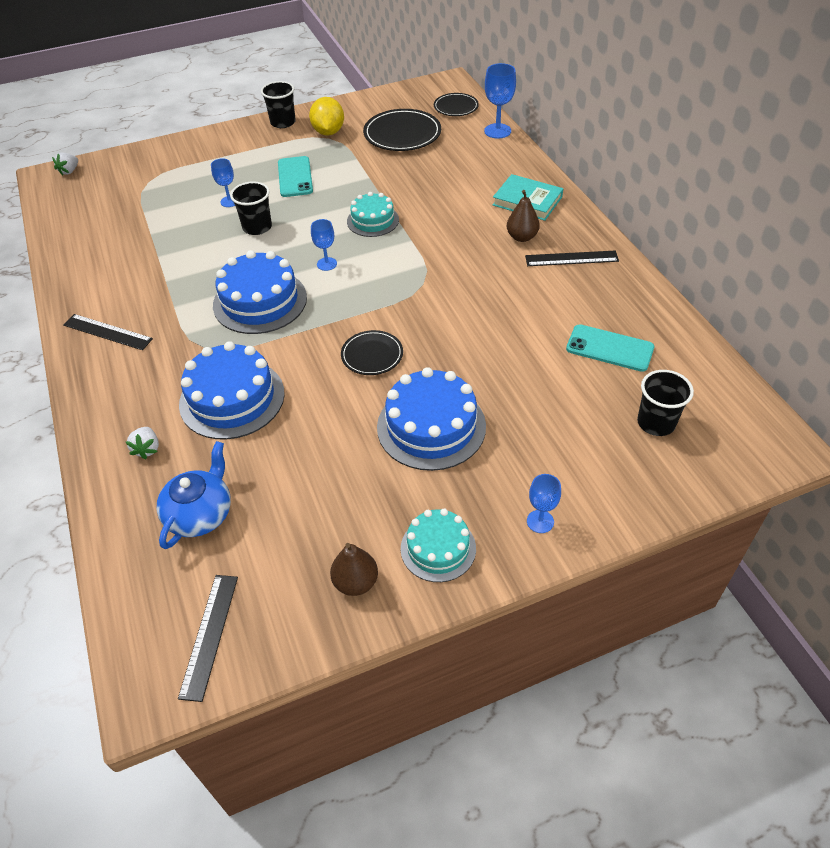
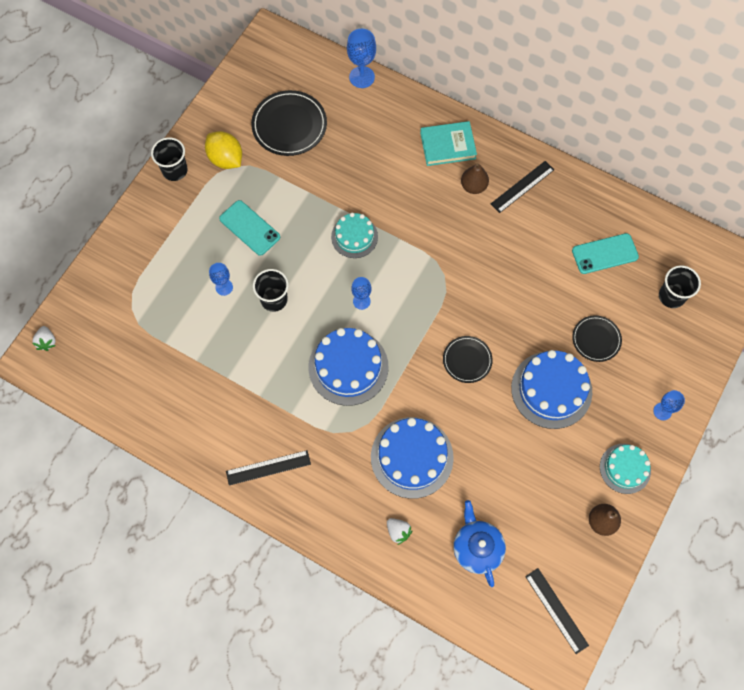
camera: 40 degrees left, 20 degrees up
(456, 107) = (303, 66): black plate -> black plate (596, 339)

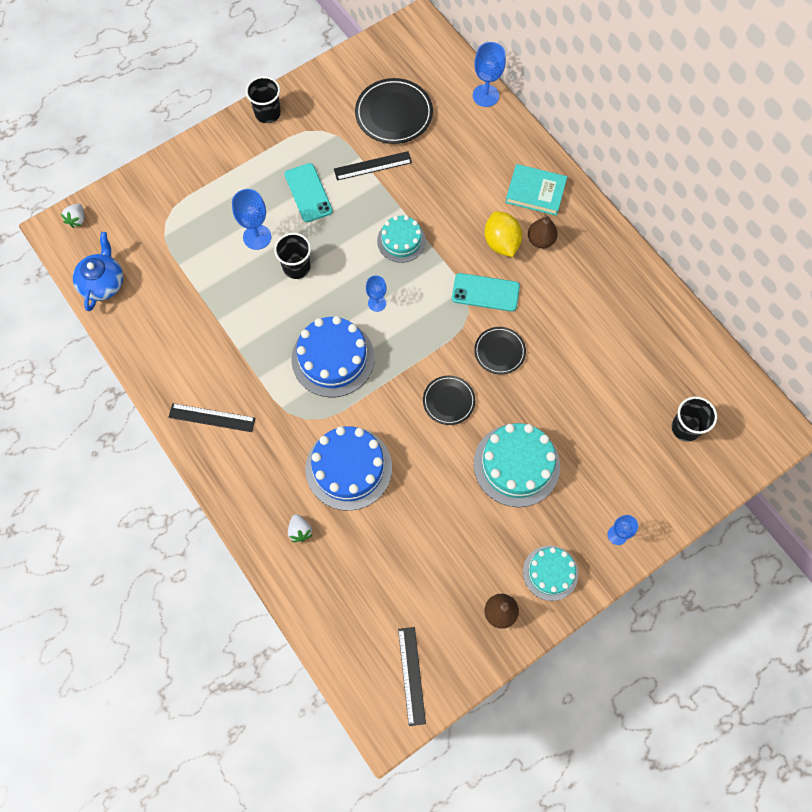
camera: 25 degrees right, 0 degrees up
(224, 287) = (257, 237): blue goblet -> blue goblet, size x1.59
(226, 159) = (319, 121): yellow lemon -> yellow lemon (501, 243)
(477, 548) = (366, 580): blue teapot -> blue teapot (103, 283)
(522, 186) = (589, 260): black ruler -> black ruler (372, 166)
(551, 389) = (516, 465): blue cake -> turquoise cake
(596, 339) = (586, 436): black plate -> black plate (499, 351)
(605, 254) = (638, 358): turquoise phone -> turquoise phone (485, 292)

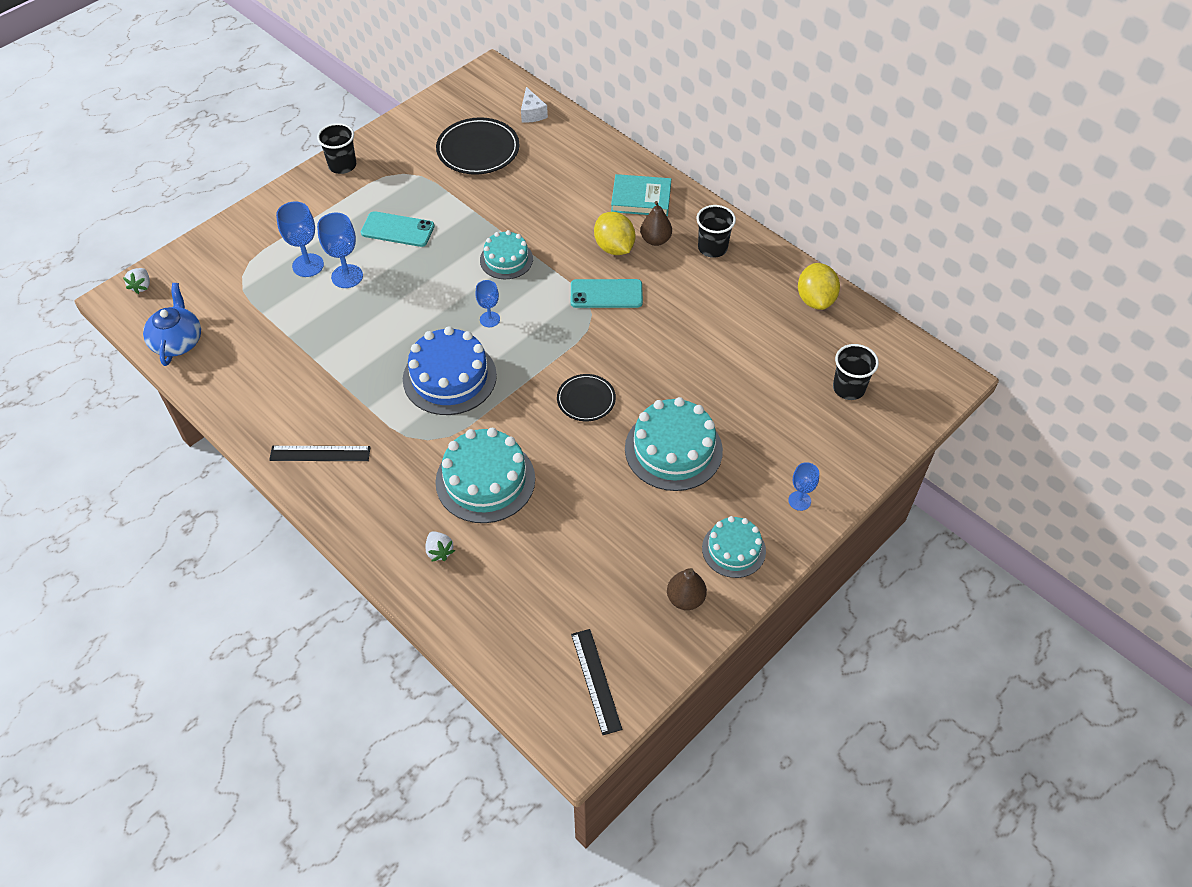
camera: 10 degrees left, 15 degrees down
(296, 267) = (395, 298): black cup -> black cup (712, 248)
(308, 193) = (397, 229): turquoise phone -> turquoise phone turned 45 degrees counterclockwise
(348, 468) = (485, 480): blue cake -> turquoise cake
(372, 166) = (463, 197): black ruler -> none
(450, 79) = (532, 113): none -> white cheese
(485, 95) = (571, 123): blue goblet -> blue goblet (308, 265)
(499, 351) = (632, 346): black plate -> none
(675, 329) = (815, 300): none -> yellow lemon

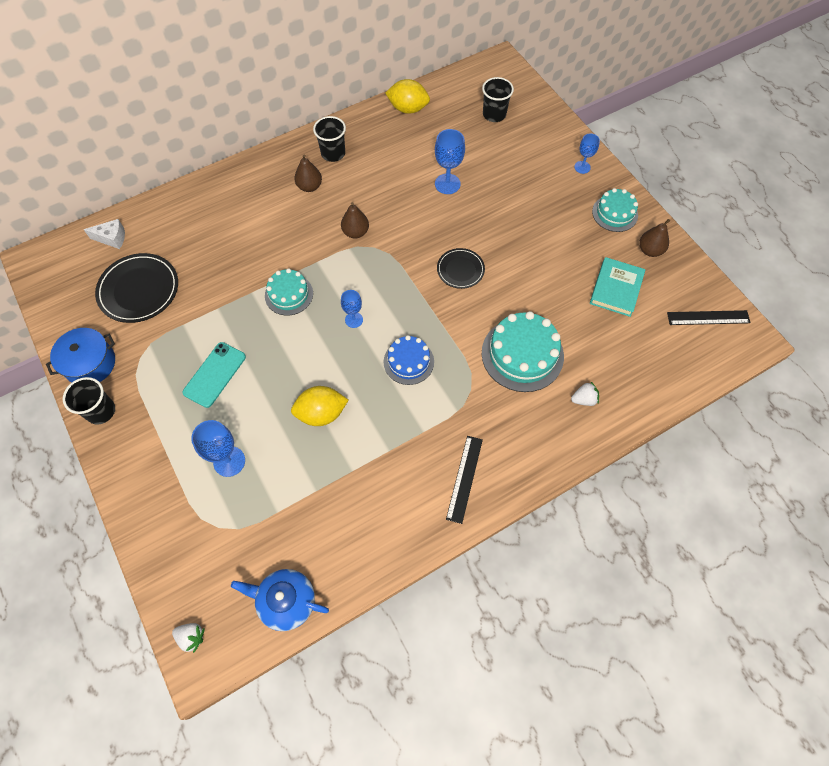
camera: 75 degrees left, 10 degrees up
(347, 276) = (258, 427): blue goblet -> blue goblet (447, 184)
(389, 143) = (90, 364): none -> blue pot
(449, 377) = (408, 361): blue cake -> blue cake, size x0.61
(606, 294) = (355, 232): turquoise phone -> brown pear
(614, 247) = (306, 215): yellow lemon -> yellow lemon (321, 413)
(641, 199) = (259, 185): turquoise book -> turquoise book (616, 289)
(673, 449) = (522, 226): turquoise cake -> none

